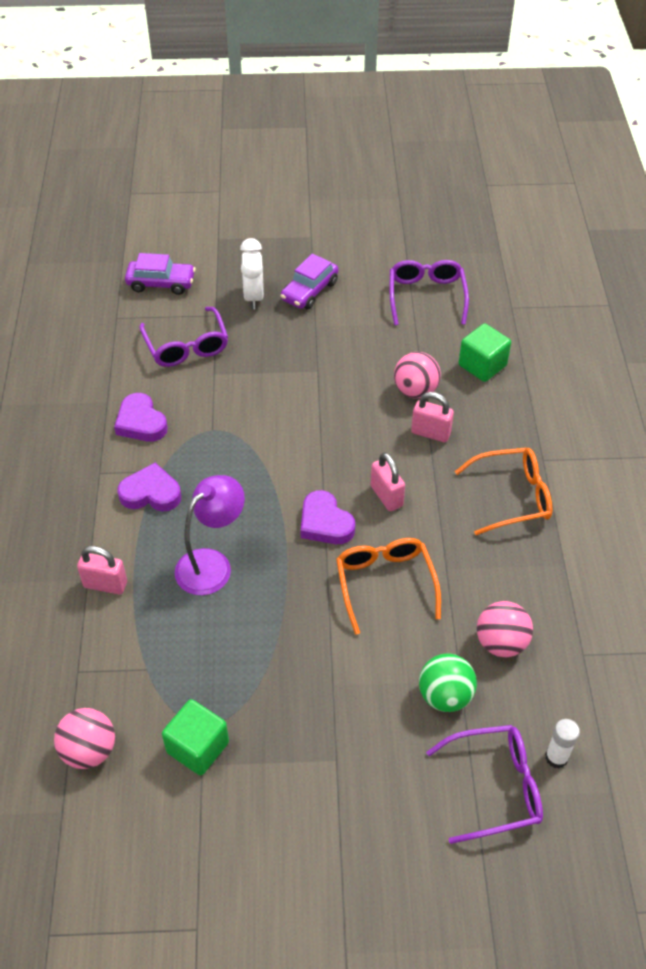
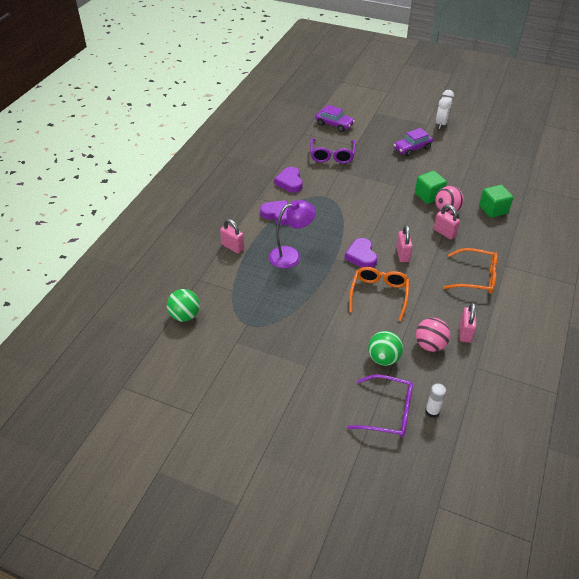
camera: 25 degrees right, 5 degrees down
(89, 751) = (185, 315): pink ball -> green ball
(198, 747) = (238, 334): green cube -> green cube (428, 195)
(254, 297) = (380, 143): white clock -> white clock (441, 124)
(426, 296) = (478, 168): purple glasses -> none
(540, 600) = (465, 333): none -> pink padlock

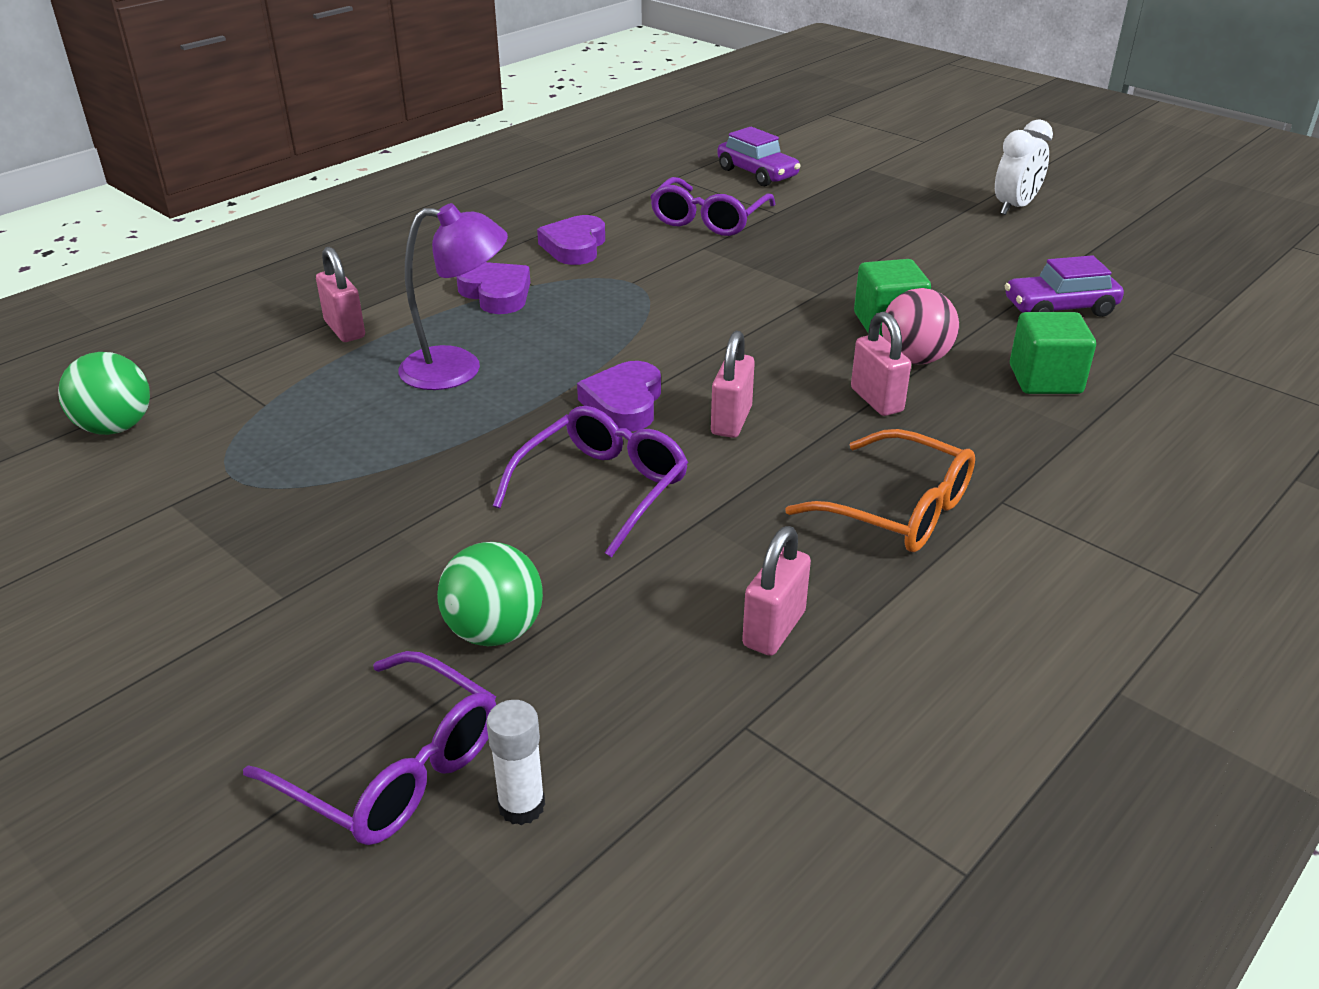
camera: 20 degrees right, 10 degrees down
(379, 294) = (602, 489): orange glasses -> purple glasses
(412, 148) = (910, 236): purple car -> purple car (1059, 308)
(430, 345) = (649, 633): pink ball -> none

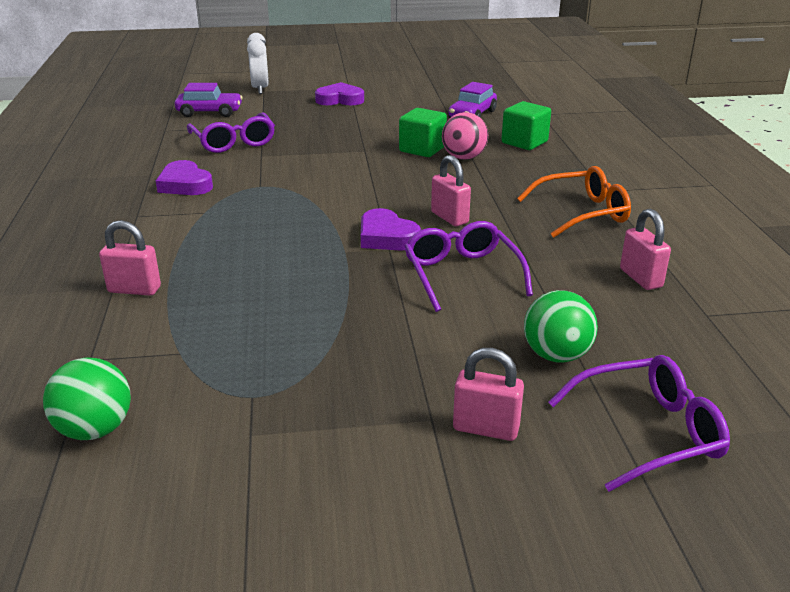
camera: 50 degrees left, 5 degrees down
(458, 369) = (261, 269): purple lamp -> none
(496, 294) = (193, 226): purple heart -> purple heart (340, 100)
(521, 806) = (715, 400): white glue stick -> none
(876, 400) = (485, 179): pink padlock -> pink padlock (486, 428)
(1015, 207) = (369, 84): white clock -> white clock (260, 89)

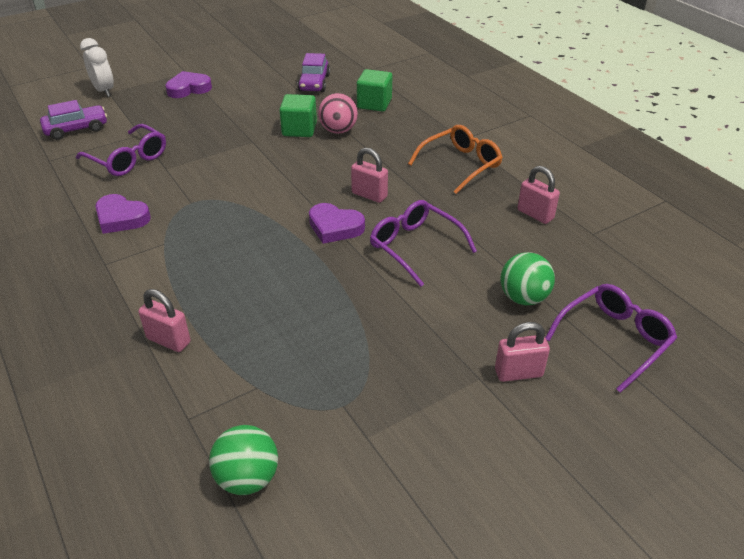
camera: 25 degrees left, 10 degrees up
(134, 290) = (168, 340): pink padlock -> pink padlock turned 45 degrees clockwise

